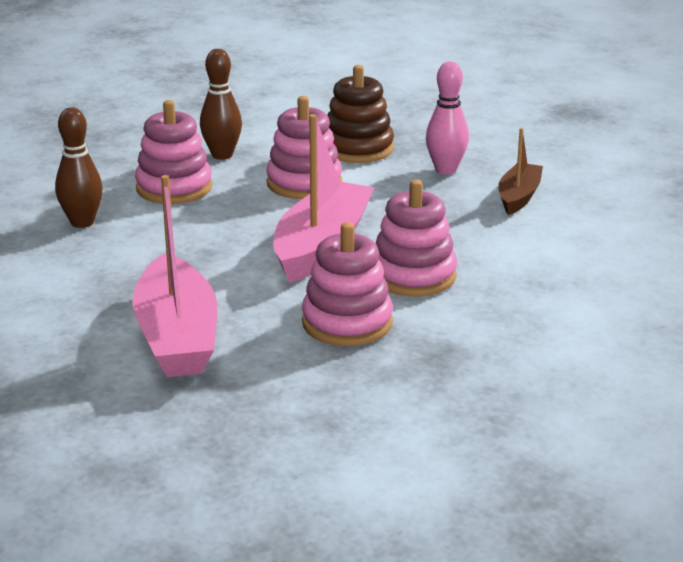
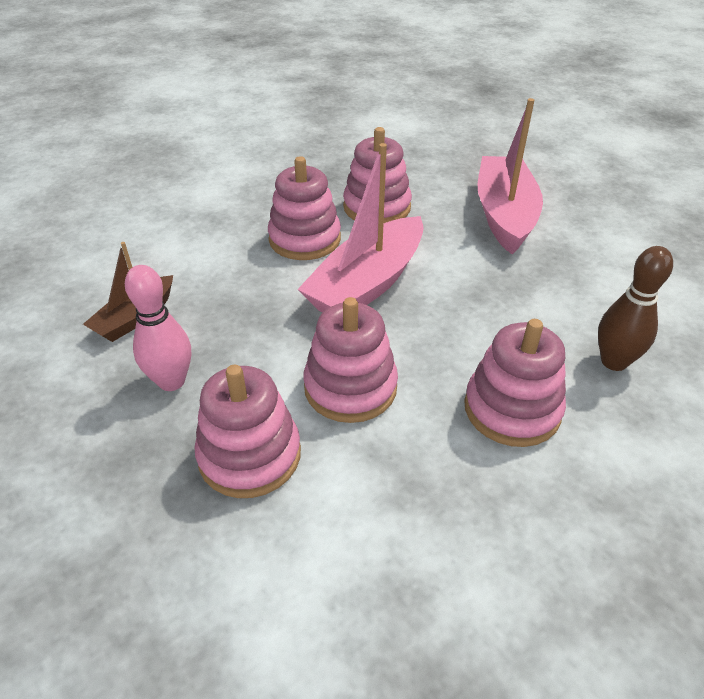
camera: 165 degrees left, 15 degrees up
(222, 155) = (443, 479): brown bowling pin -> none
(357, 148) = (250, 455): brown stacking toy -> pink stacking toy

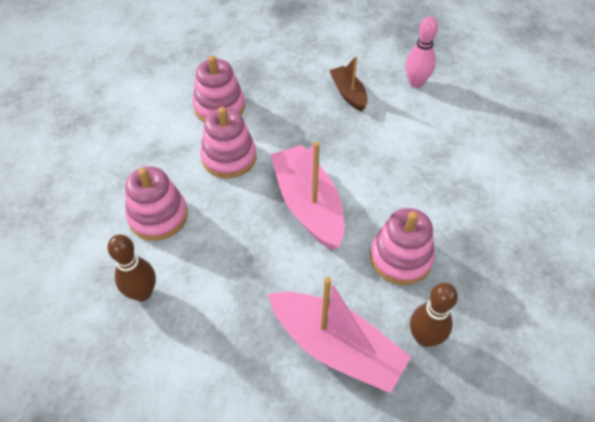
camera: 120 degrees right, 10 degrees up
(171, 381) = (287, 95): pink bowling pin -> pink bowling pin (416, 83)
(305, 239) = (381, 193): pink stacking toy -> none
(443, 178) = (424, 337): none -> brown bowling pin

